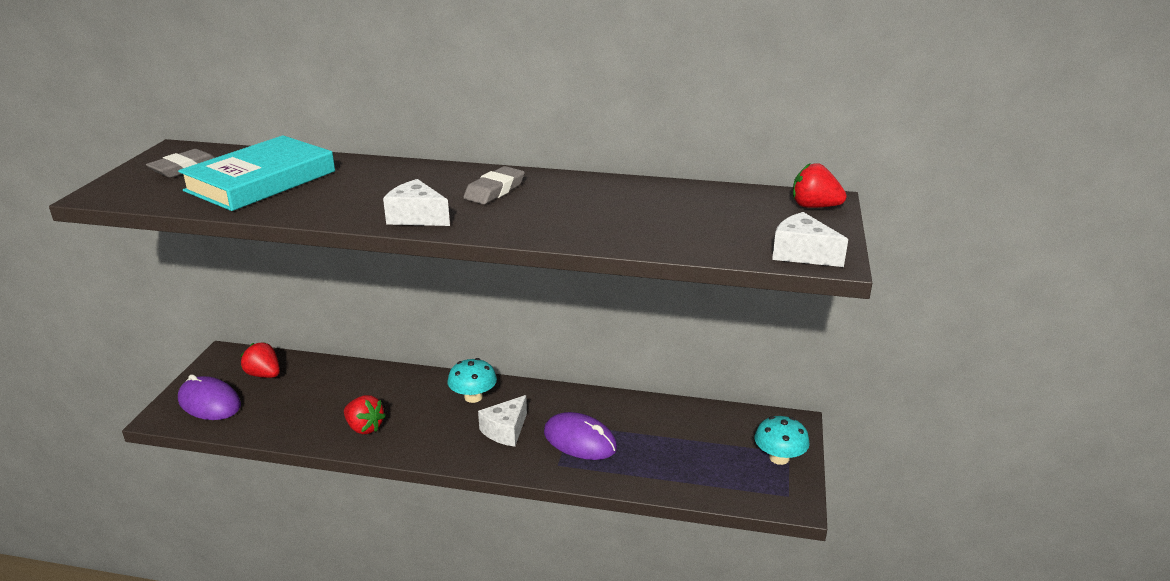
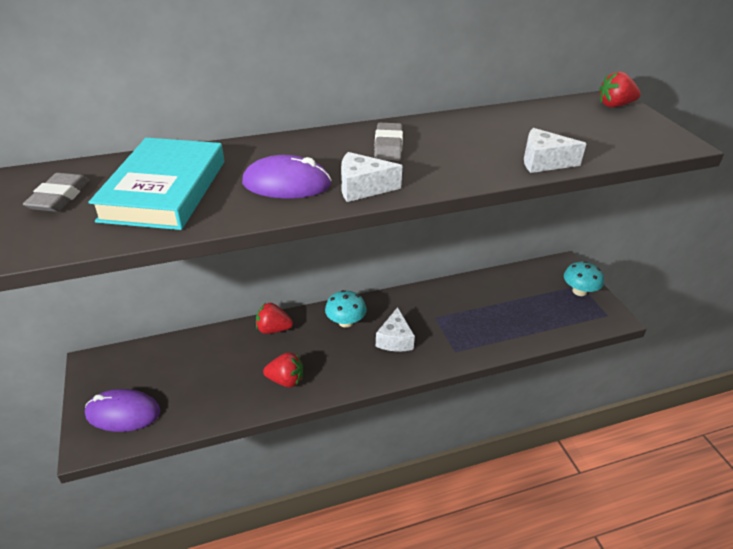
camera: 30 degrees left, 10 degrees up
(264, 375) = (150, 367): red strawberry -> red strawberry (273, 329)
(580, 440) = (452, 327): purple mouse -> purple mouse (287, 184)
(802, 254) = (661, 143): white cheese -> white cheese (543, 162)

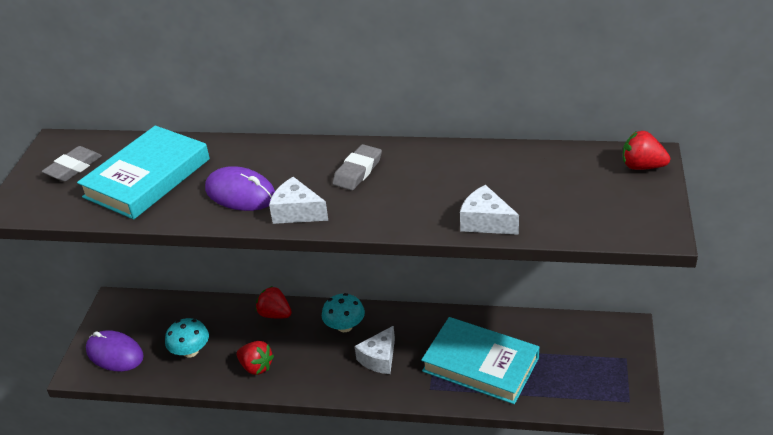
camera: 30 degrees right, 0 degrees up
(480, 320) = (480, 364): none -> turquoise book
(579, 291) = (618, 364): turquoise mushroom -> turquoise mushroom (190, 351)

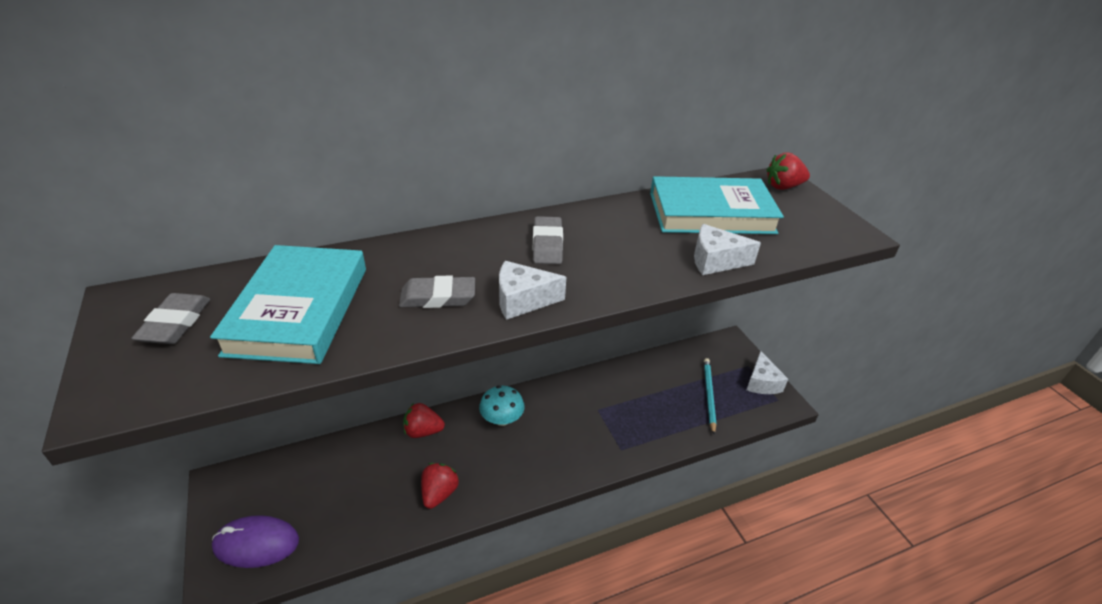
camera: 35 degrees left, 0 degrees up
(190, 351) = (352, 504): turquoise mushroom -> none
(241, 193) = (438, 297): purple mouse -> grey eraser
(256, 367) = (439, 493): red strawberry -> red strawberry turned 75 degrees counterclockwise
(379, 358) = (556, 438): white cheese -> white cheese (762, 382)
(480, 364) = (646, 411): turquoise book -> turquoise book (711, 213)
(556, 371) = (709, 395): none -> turquoise pencil

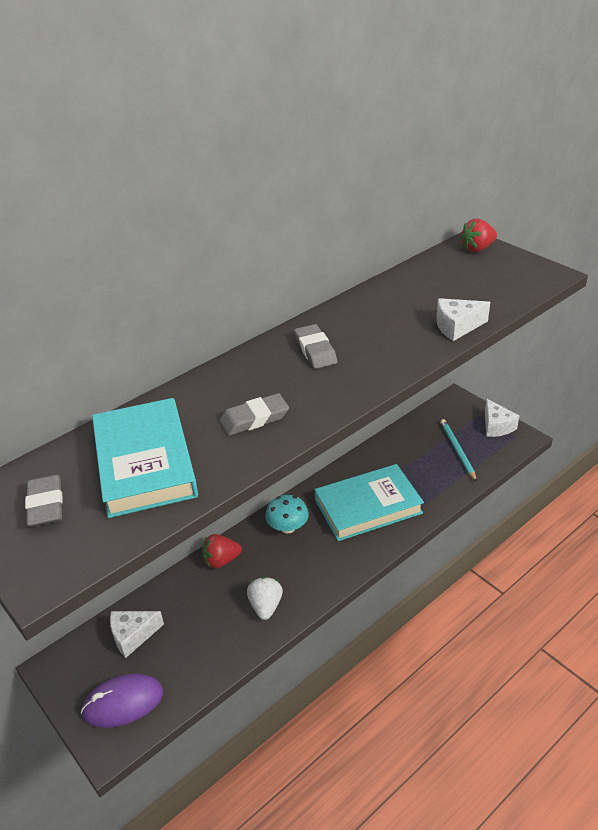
camera: 15 degrees left, 0 degrees up
(439, 493) = (266, 606): red strawberry -> white strawberry
(522, 300) = (325, 401): white cheese -> white cheese (133, 636)
(711, 213) = (432, 287): turquoise book -> turquoise book (368, 506)

